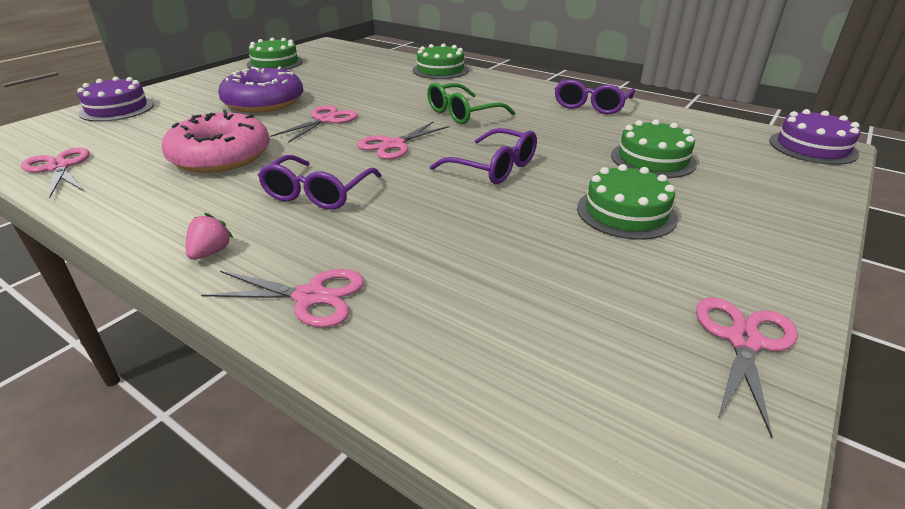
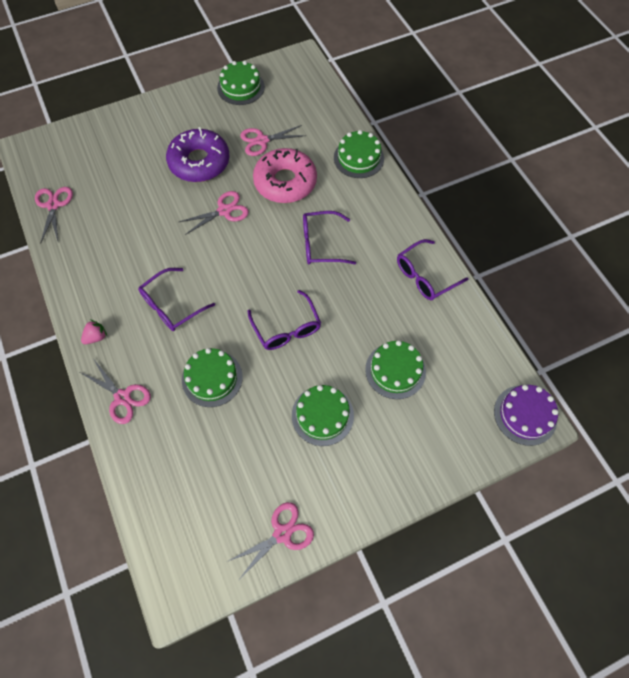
camera: 30 degrees right, 30 degrees up
(117, 109) = (106, 131): purple cake -> none
(221, 156) = (140, 233): pink donut -> pink donut (285, 182)
(393, 145) = (246, 268): pink scissors -> pink scissors (262, 141)
(442, 231) = (212, 378): none -> green cake
(462, 113) = (320, 244): green glasses -> purple glasses

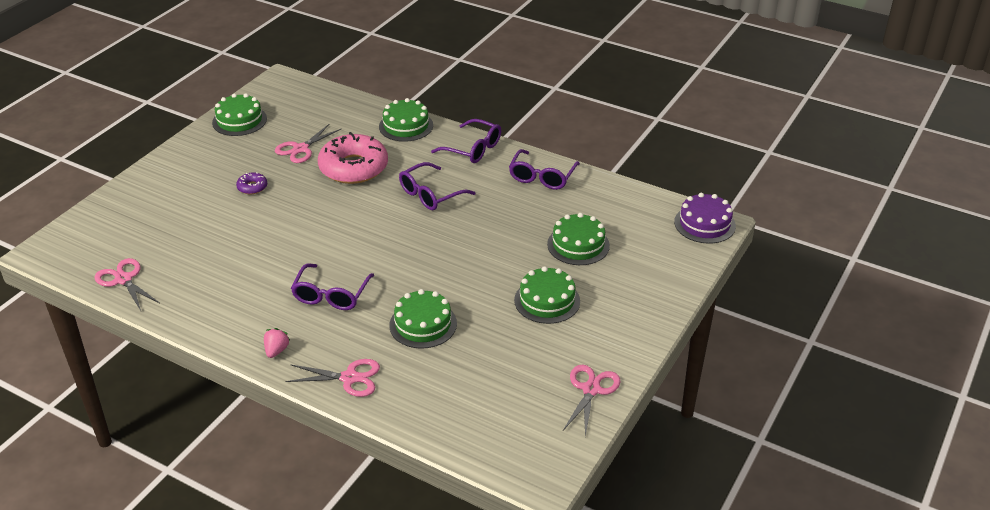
camera: 35 degrees left, 25 degrees down
(199, 162) = (252, 187): purple donut -> purple donut, size x0.43
(224, 211) = (314, 210): pink scissors -> none
(287, 328) = (457, 261): purple glasses -> purple glasses (473, 149)

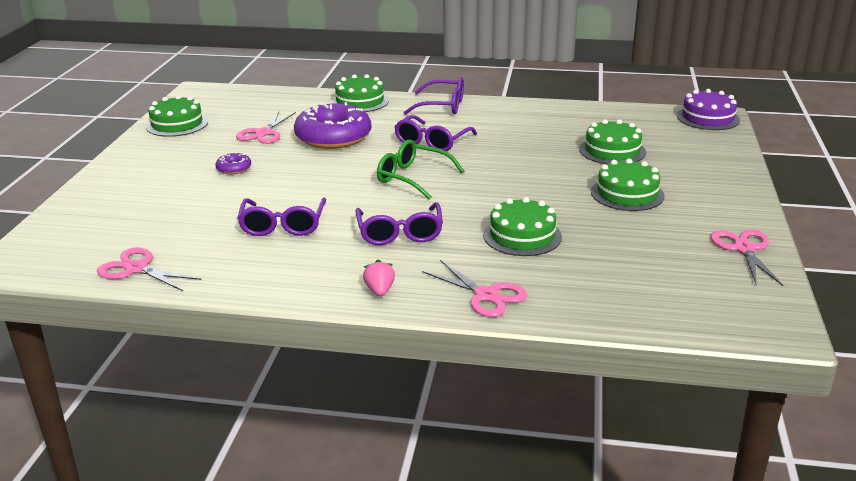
camera: 20 degrees left, 10 degrees down
(349, 378) = (486, 295): pink scissors -> pink scissors turned 60 degrees clockwise
(353, 168) = (333, 137): pink donut -> purple donut
(384, 234) = (412, 177): none -> green glasses
(542, 177) = (528, 113): purple glasses -> purple glasses (283, 225)

